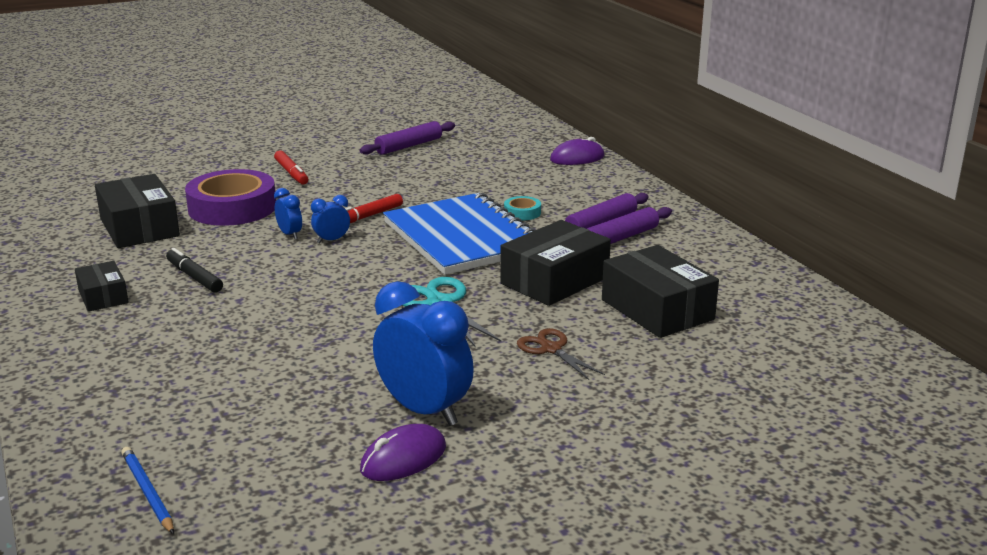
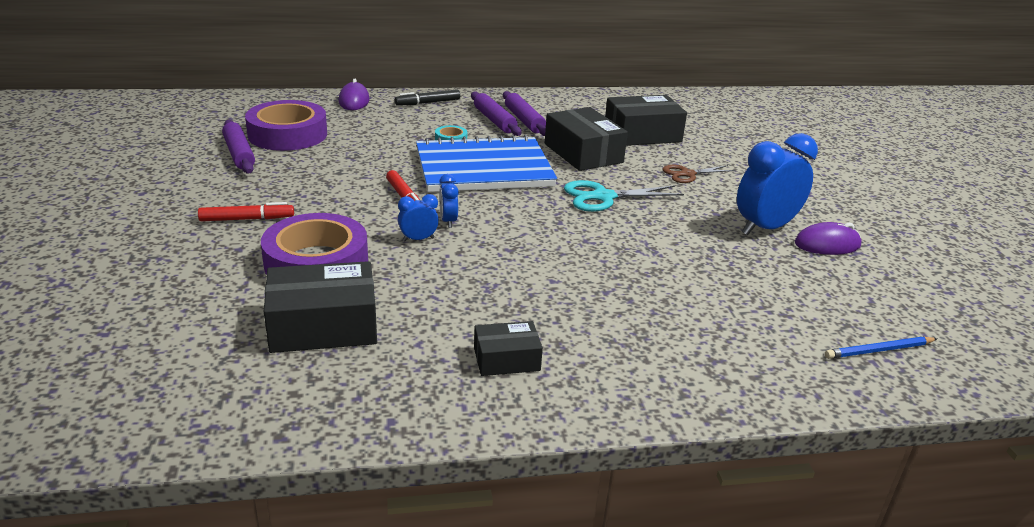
camera: 75 degrees left, 5 degrees up
(194, 277) = (488, 300): black marker -> black marker (428, 103)
(403, 459) = (827, 244): purple mouse -> purple mouse turned 75 degrees counterclockwise
(466, 152) = (287, 134): none -> purple tape

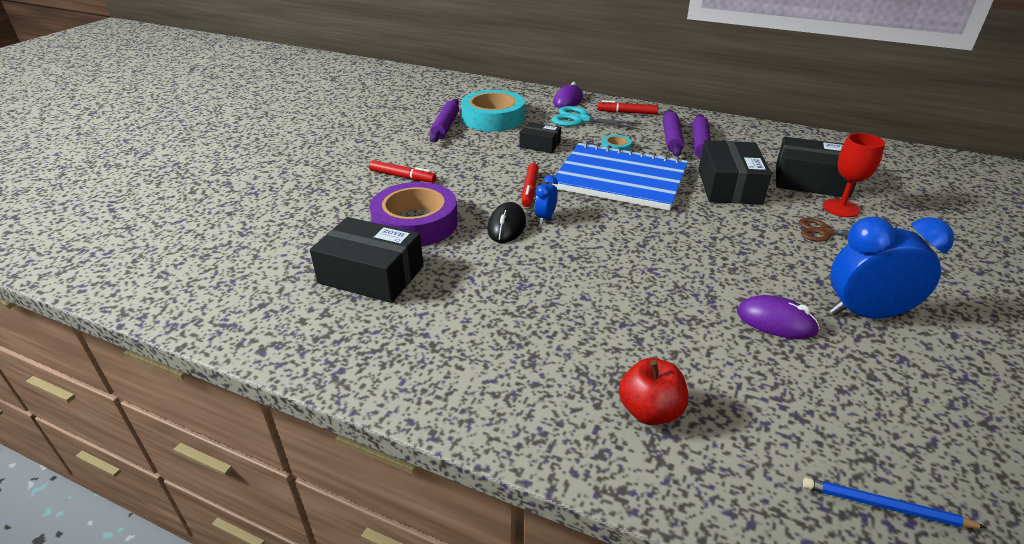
camera: 35 degrees right, 5 degrees up
(287, 134) = (493, 118): purple tape -> turquoise tape
(418, 239) = (506, 226): blue clock -> black mouse
(428, 103) = (627, 112): black marker -> red marker
(506, 359) = (475, 354): black box -> black box (540, 145)
(603, 197) = (709, 233): turquoise scissors -> turquoise scissors (581, 120)
(682, 152) = (841, 208): none -> red goblet
(688, 349) = (650, 411): none -> red apple
(827, 244) = (932, 356): purple mouse -> purple mouse (776, 321)

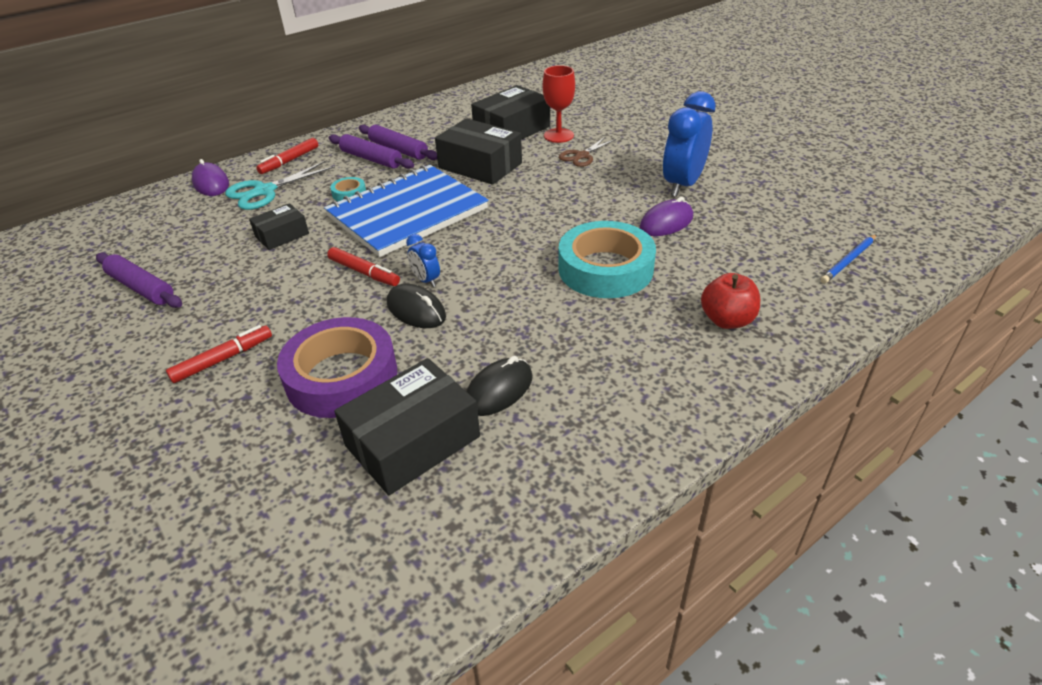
camera: 60 degrees left, 5 degrees up
(446, 295) = (499, 390): none -> black mouse
(493, 118) = (175, 246): turquoise tape -> turquoise tape (605, 269)

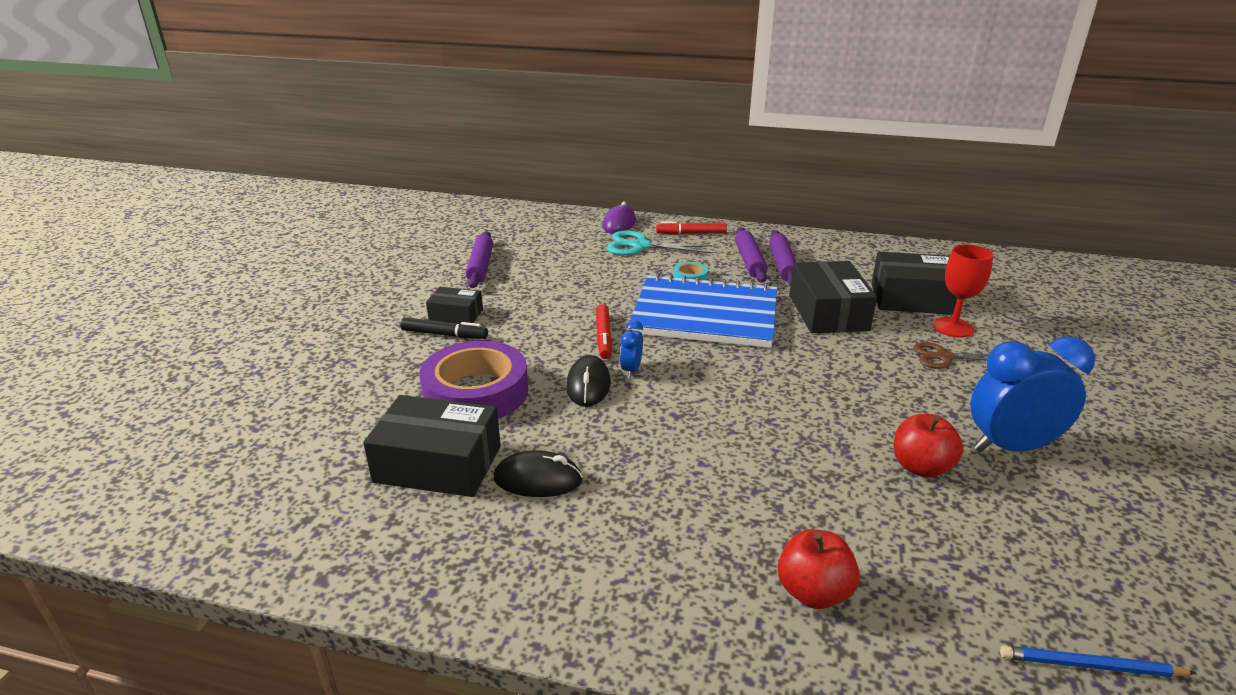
camera: 50 degrees right, 10 degrees down
(223, 359) = (444, 335): red marker -> black marker
(282, 235) = (600, 280): black box -> black box (456, 315)
(605, 269) = (782, 461): turquoise tape -> none
(666, 223) = (921, 467): purple mouse -> red apple

